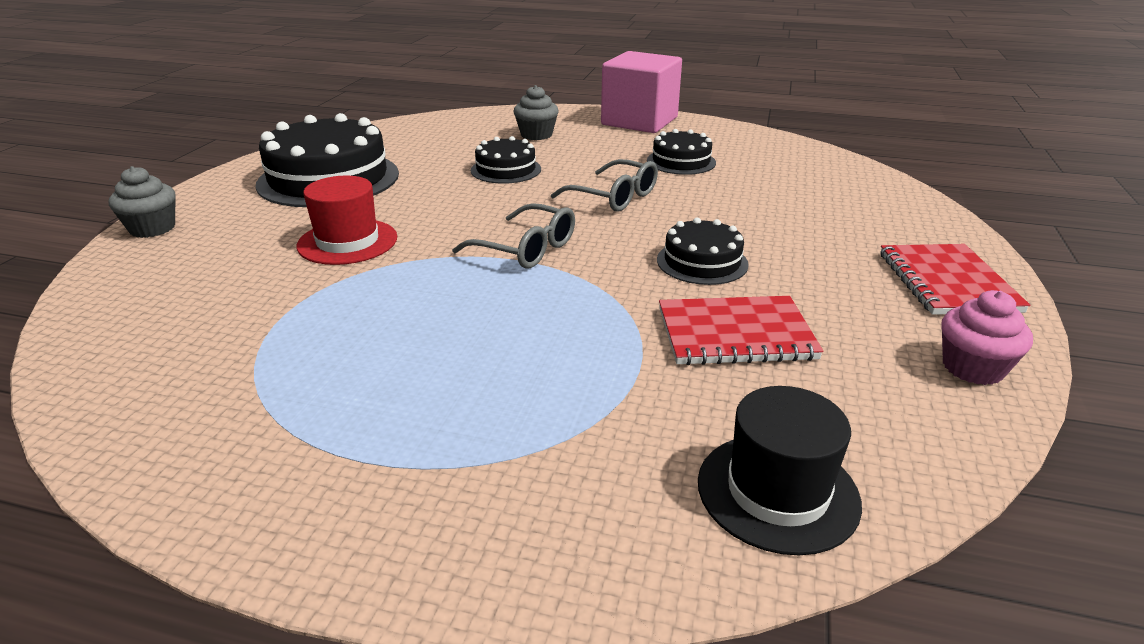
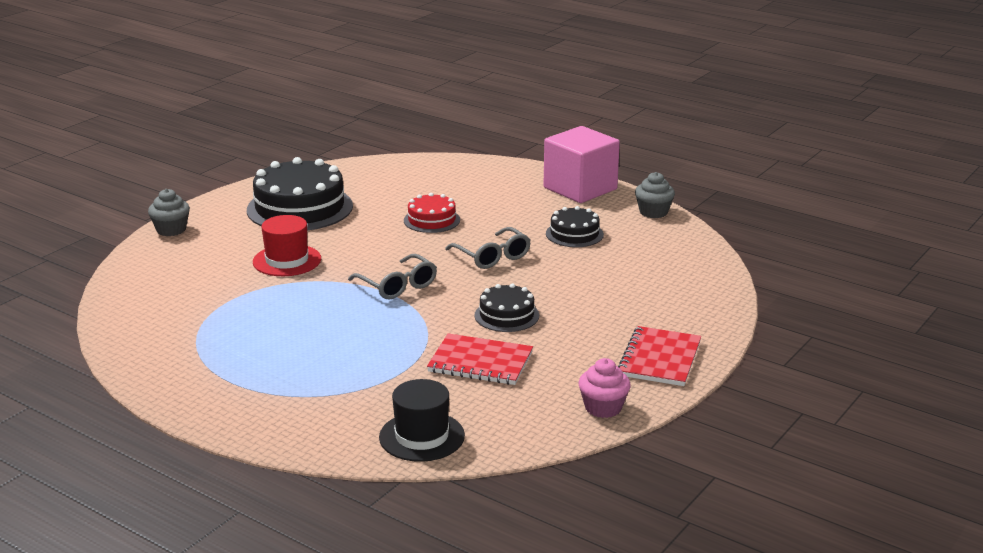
camera: 20 degrees right, 5 degrees down
(506, 170) = (432, 220): black cake -> red cake
(536, 135) = (481, 190): grey cupcake -> grey cupcake (653, 212)

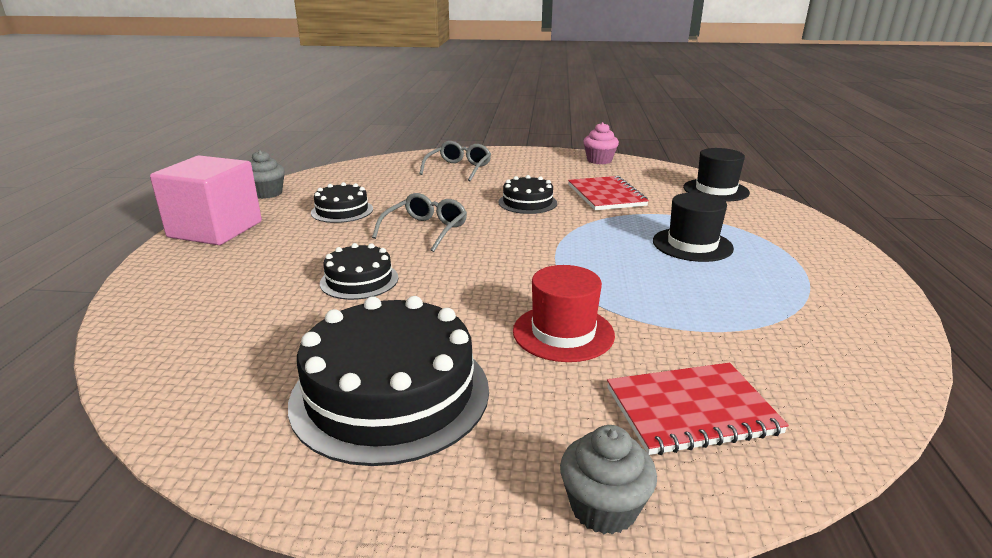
camera: 120 degrees left, 0 degrees up
(327, 354) = (692, 245): none -> black hat
(397, 286) = (536, 253): grey glasses -> grey glasses (459, 169)
(432, 220) = (359, 280): red cake -> black cake
(660, 359) = (522, 158): red notebook -> red notebook (691, 410)

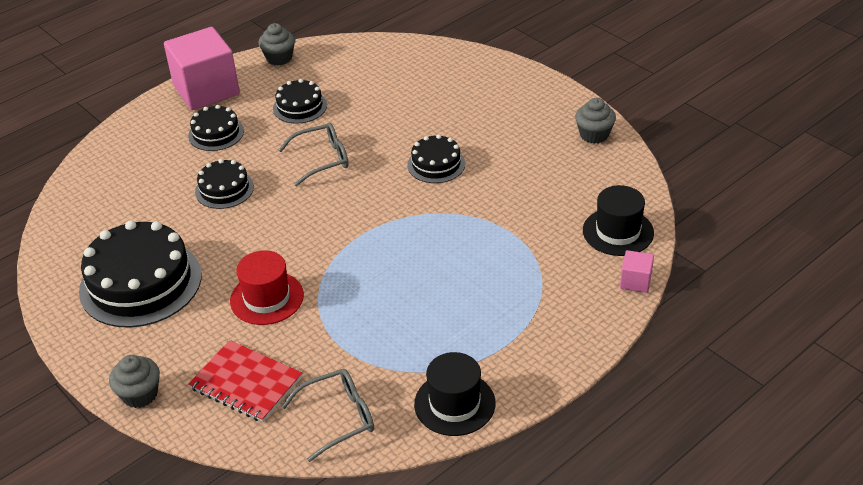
camera: 45 degrees right, 15 degrees up
(278, 250) = (216, 133): none -> black cake
(459, 169) = (453, 88): grey glasses -> grey glasses (338, 417)
(599, 160) = (594, 135): pink cupcake -> grey cupcake
(606, 195) = (511, 188): red notebook -> none
(692, 245) = (471, 279): black hat -> black hat (454, 403)
(781, 205) = (635, 281): none -> pink cube

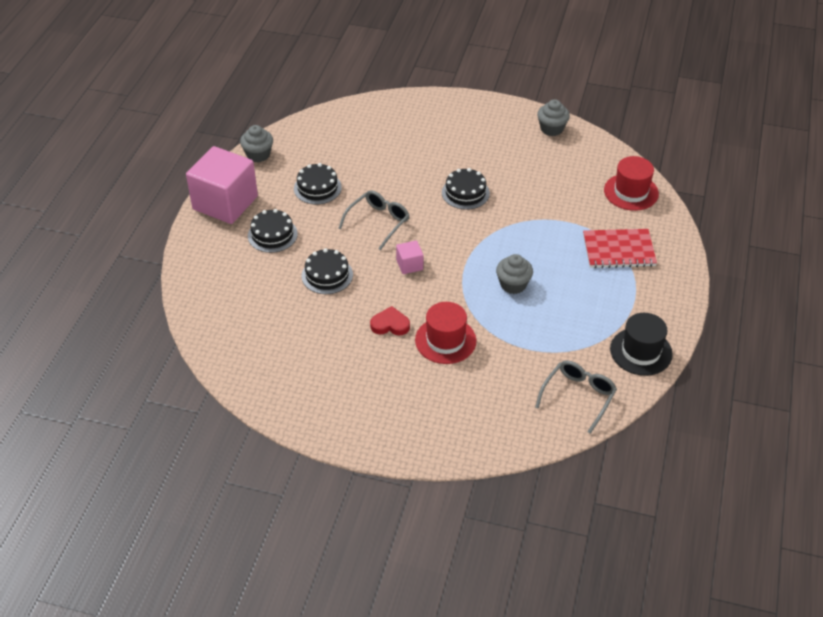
camera: 35 degrees left, 5 degrees up
(140, 283) = (339, 372): black cake -> none
(140, 394) = (427, 449): grey cupcake -> grey cupcake (513, 284)
(232, 259) = (390, 324): none -> red heart
(246, 383) = (493, 405): red notebook -> red notebook (618, 250)
(618, 232) = (631, 192): black hat -> red hat
(635, 281) = (672, 221): pink cube -> pink cube (409, 265)

